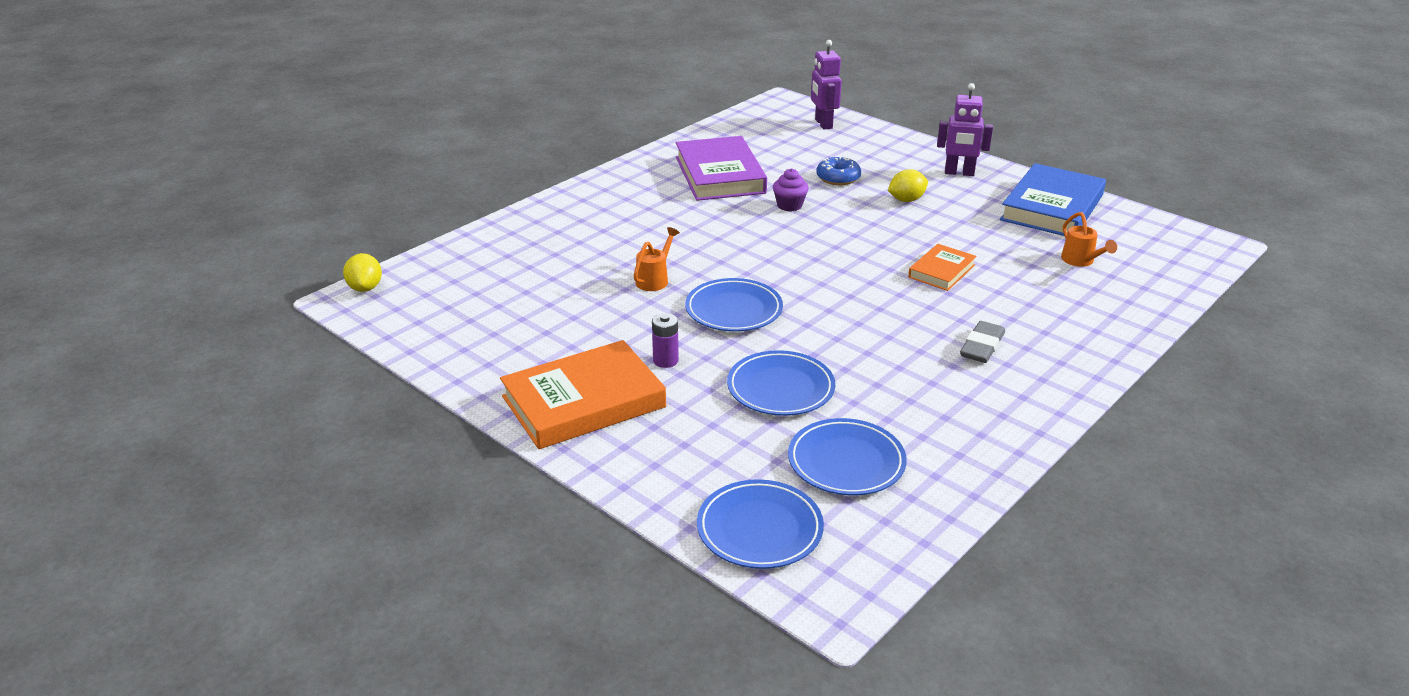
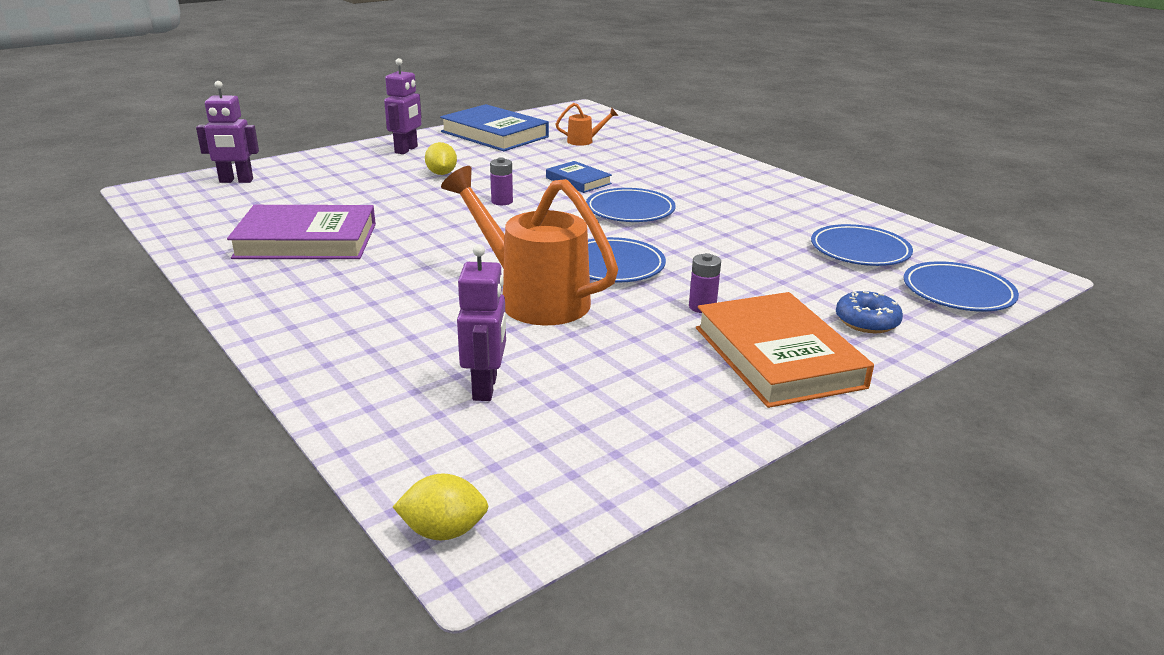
camera: 80 degrees left, 5 degrees down
(514, 279) = (485, 388): none -> purple robot
(655, 279) = (533, 298): orange watering can -> orange watering can, size x2.28
(780, 388) = (754, 261): blue plate -> blue plate (630, 210)
(789, 205) = (412, 218): purple cupcake -> none
(838, 178) = (371, 191): blue donut -> blue donut (866, 321)
(854, 239) = (502, 201): none -> purple battery
(941, 271) = (578, 181): orange book -> blue book
(982, 347) = (699, 186): grey eraser -> none

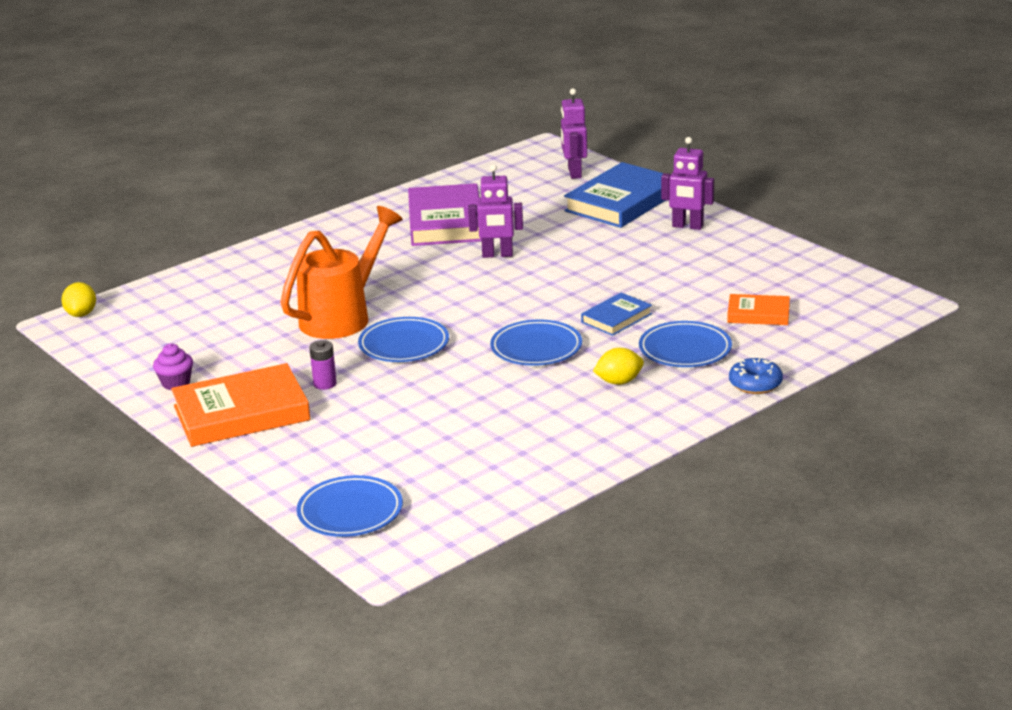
camera: 90 degrees right, 0 degrees up
(441, 173) = (619, 251): yellow lemon -> yellow lemon (619, 382)
(485, 388) = (215, 311): purple robot -> purple robot (497, 255)
(495, 134) = (762, 263): blue book -> blue book (622, 202)
(502, 201) = (548, 286): purple battery -> none
(584, 141) = (758, 314): orange watering can -> orange book
(703, 410) = (176, 383): none -> purple cupcake
(860, 251) = (446, 468): blue plate -> blue plate (685, 349)
(866, 321) = (294, 456): blue donut -> blue donut (755, 384)

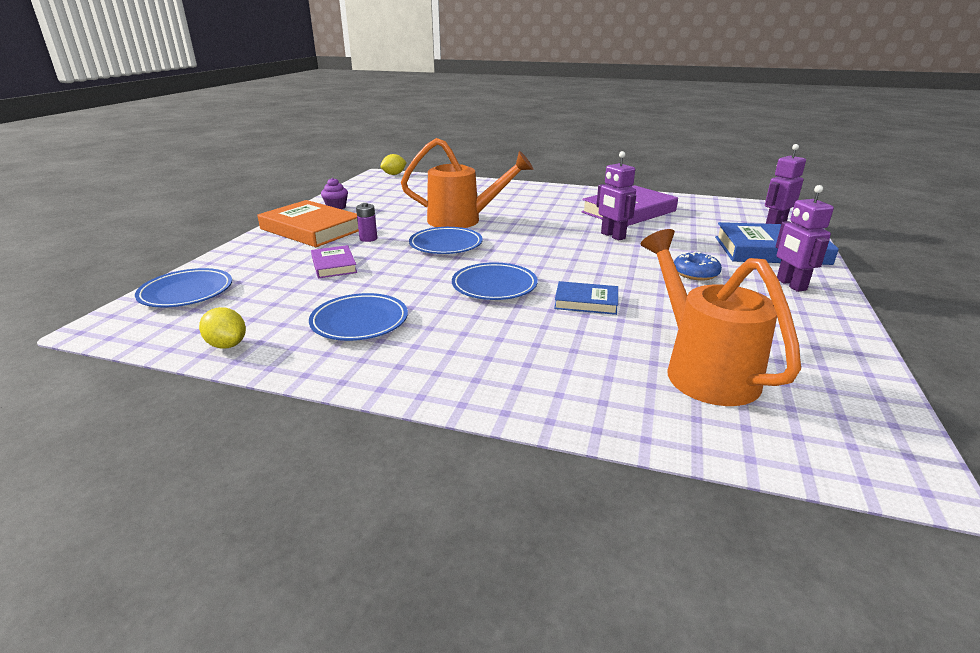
camera: 55 degrees right, 0 degrees up
(380, 418) = (334, 265): none -> purple book
(619, 382) = (476, 335): yellow lemon -> yellow lemon (227, 345)
(685, 349) = (575, 350): blue plate -> blue plate (359, 321)
(755, 384) = (555, 415): blue donut -> blue donut (695, 273)
(758, 314) = (702, 369): orange book -> orange watering can

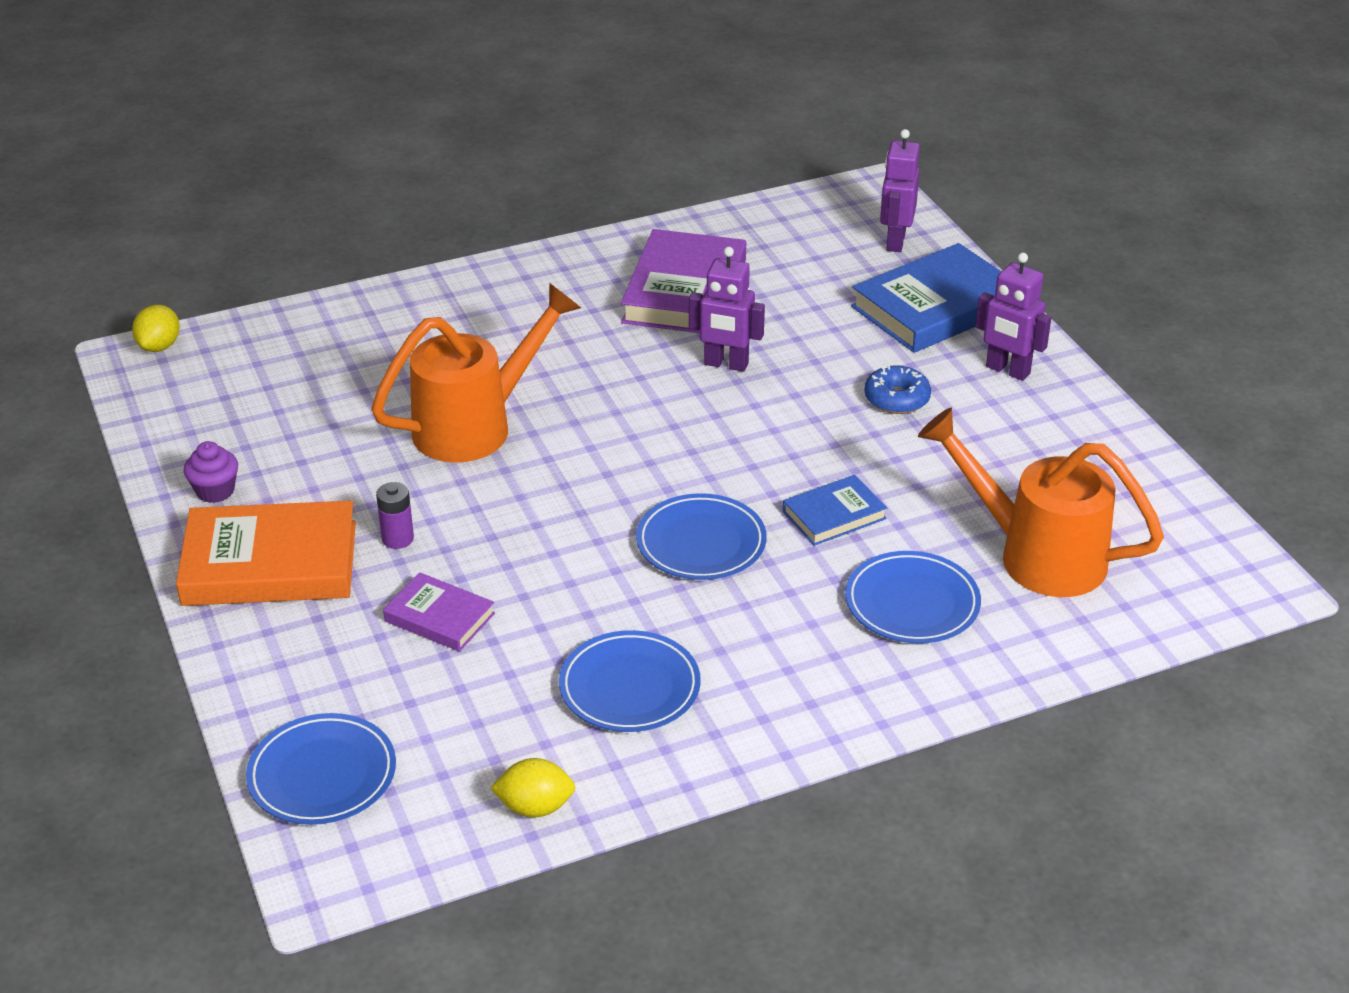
camera: 40 degrees left, 10 degrees up
(446, 244) = (530, 495): blue plate -> blue plate (912, 603)

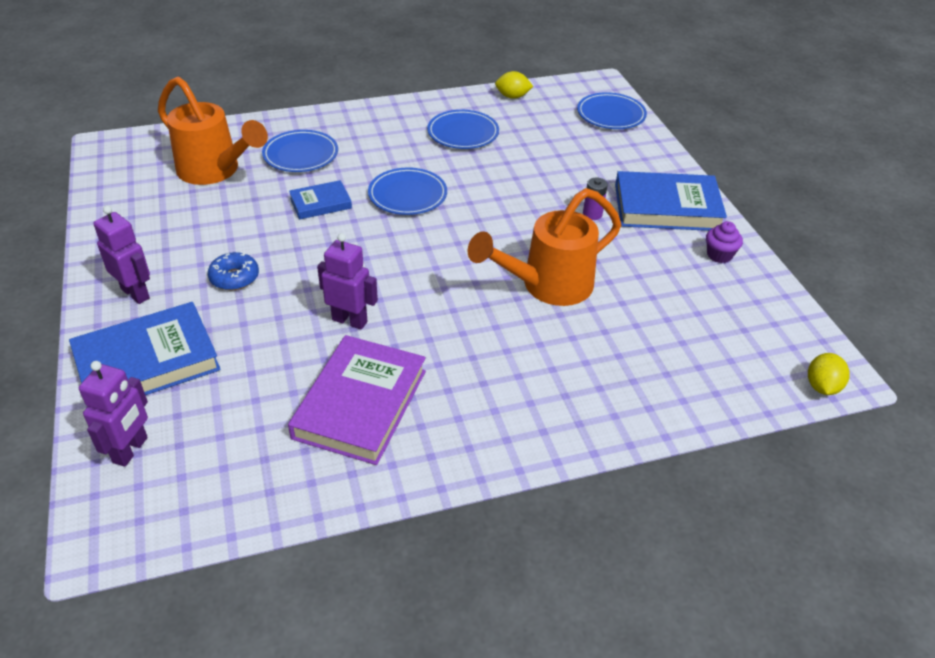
camera: 175 degrees left, 5 degrees up
(270, 563) = (667, 207): orange book -> blue book
(439, 617) = (562, 171): purple book -> none

